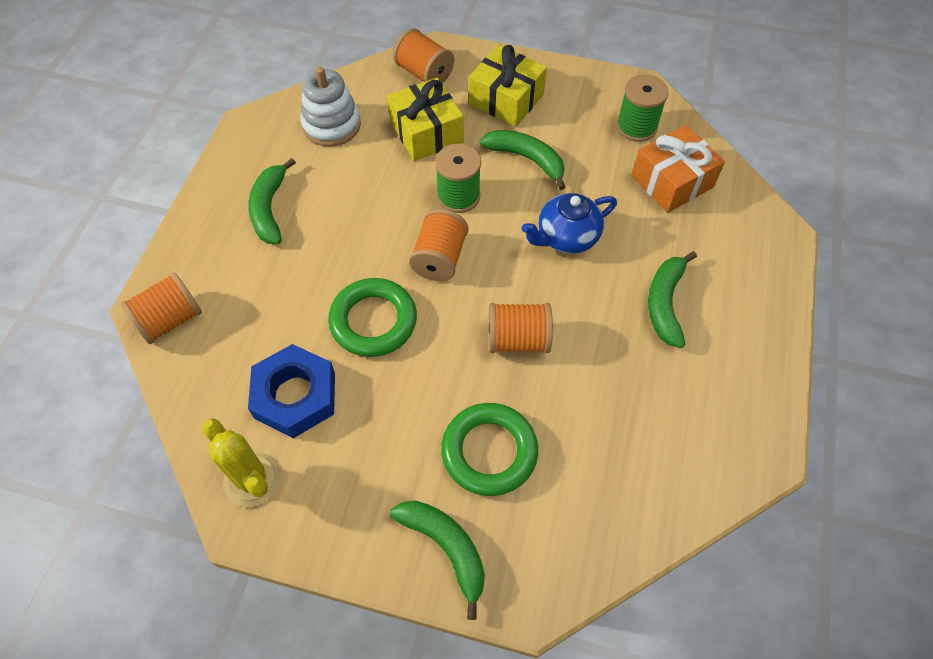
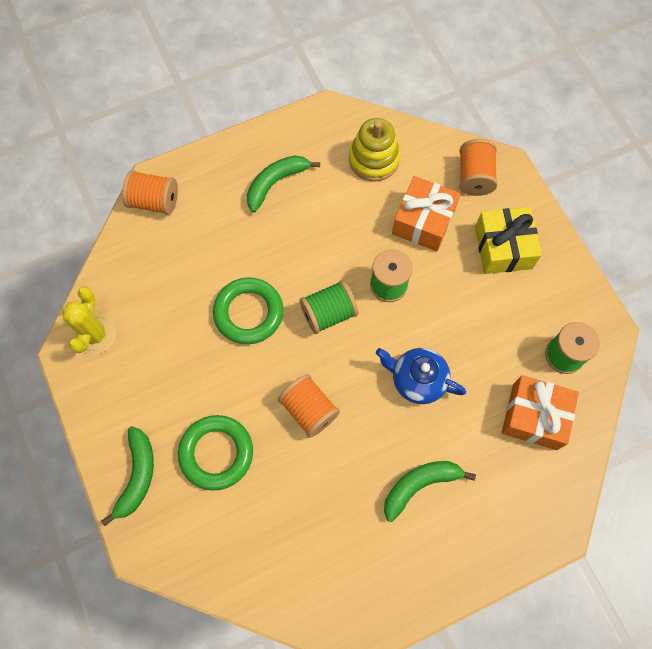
camera: 50 degrees right, 10 degrees up
(295, 396) = (163, 312): blue nut -> none
(331, 125) = (374, 159): white stacking toy -> yellow stacking toy
(426, 132) = (423, 221): yellow gift -> orange gift
(439, 258) = (328, 313): orange spool -> green spool
(527, 159) = (461, 303): green banana -> none

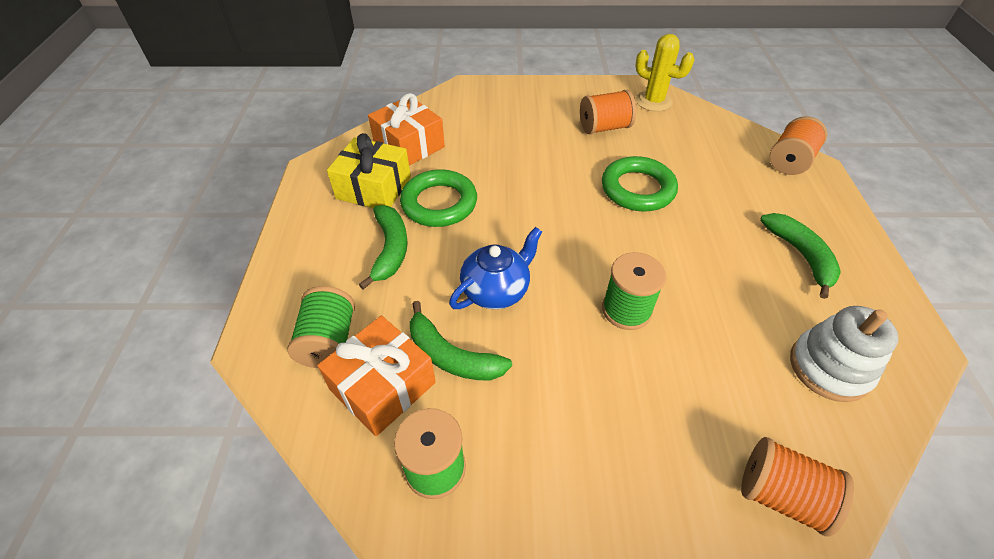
camera: 115 degrees right, 20 degrees down
(137, 476) = (521, 96): green banana -> green banana (451, 356)
(216, 453) = (512, 136): green ring -> green ring (439, 203)
(309, 410) = (515, 199): orange spool -> orange spool (604, 127)
(328, 313) = (611, 245): green spool -> green spool (329, 341)
(374, 159) = (829, 367): yellow stacking toy -> white stacking toy
(423, 221) = (710, 385): orange gift -> orange gift (409, 145)
(503, 248) = (636, 473): yellow gift -> yellow gift (374, 188)

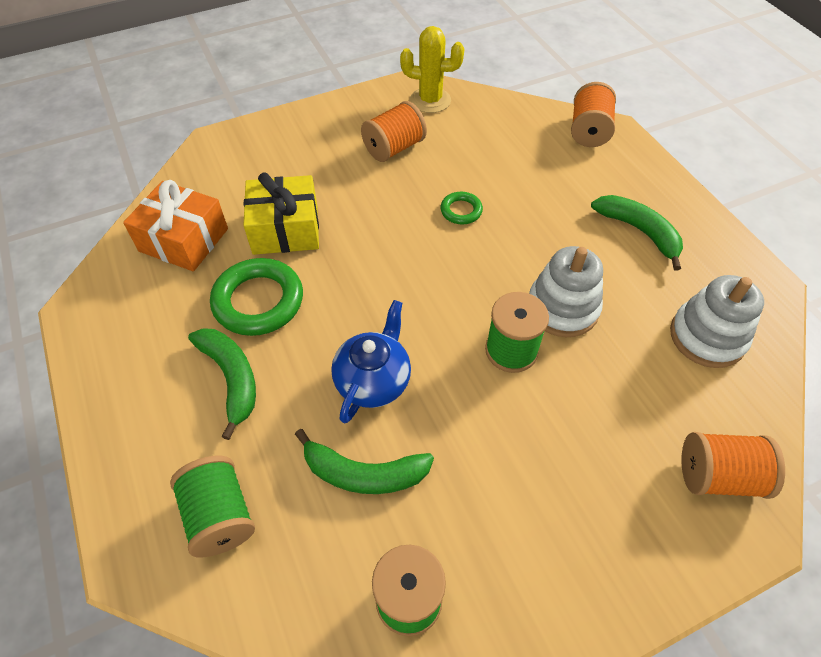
camera: 25 degrees left, 5 degrees up
(374, 188) = (170, 309): yellow gift -> yellow gift (285, 229)
(383, 386) = (308, 539): orange gift -> none
(637, 189) = (461, 211): green ring -> green ring, size x0.51
(692, 293) = (562, 308): none -> white stacking toy

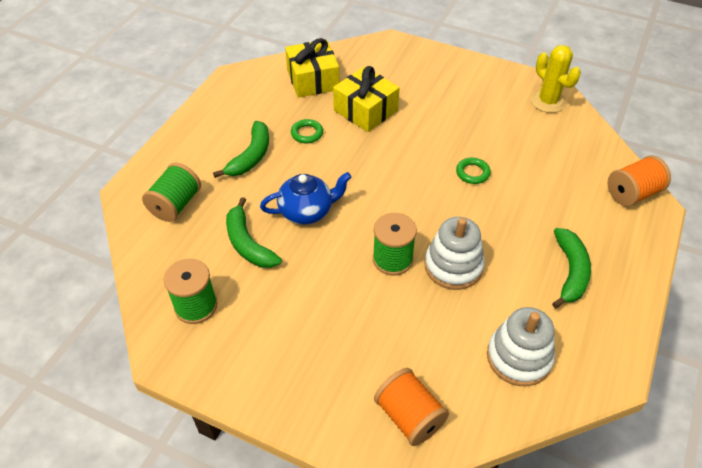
camera: 50 degrees right, 5 degrees down
(184, 240) = (313, 80): orange gift -> yellow gift
(258, 301) = (307, 133): green ring -> green ring, size x0.51
(394, 148) = (484, 112): orange spool -> none

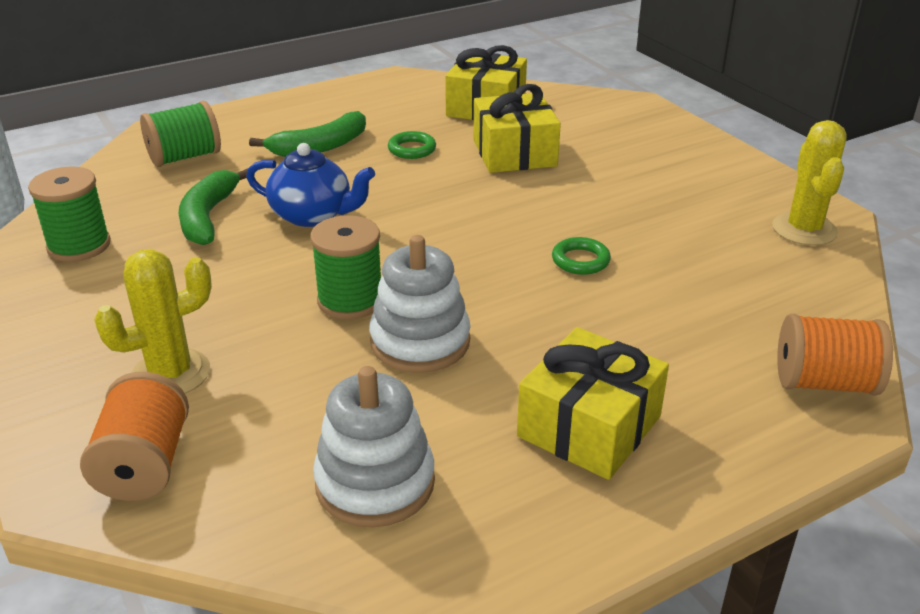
camera: 35 degrees right, 15 degrees down
(357, 358) = (171, 374): none -> yellow cactus
(570, 272) = (589, 426): green banana -> yellow gift

